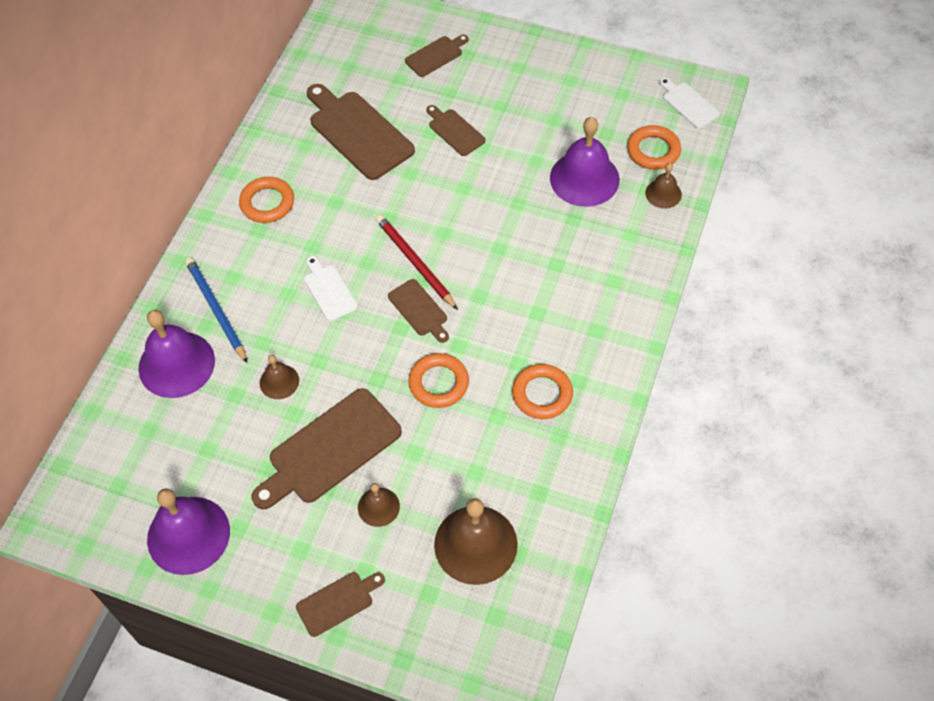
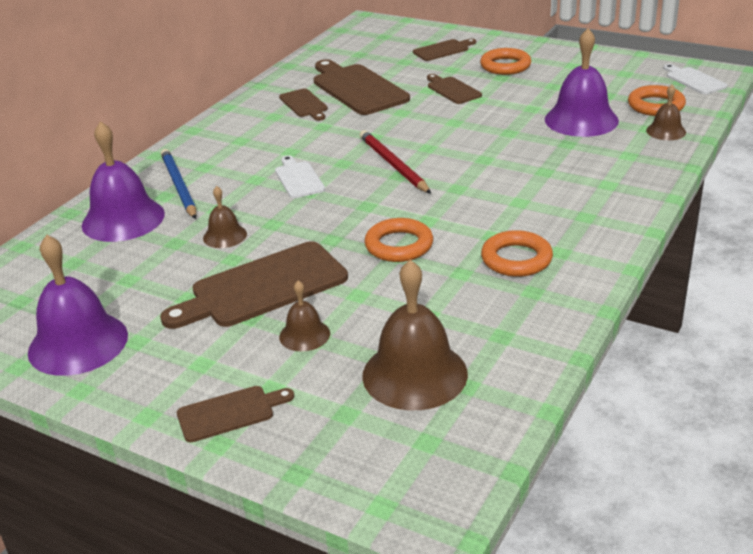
camera: 10 degrees right, 25 degrees down
(267, 203) = (256, 125): orange ring -> orange ring (505, 66)
(419, 310) = (390, 195): brown cutting board -> brown cutting board (304, 104)

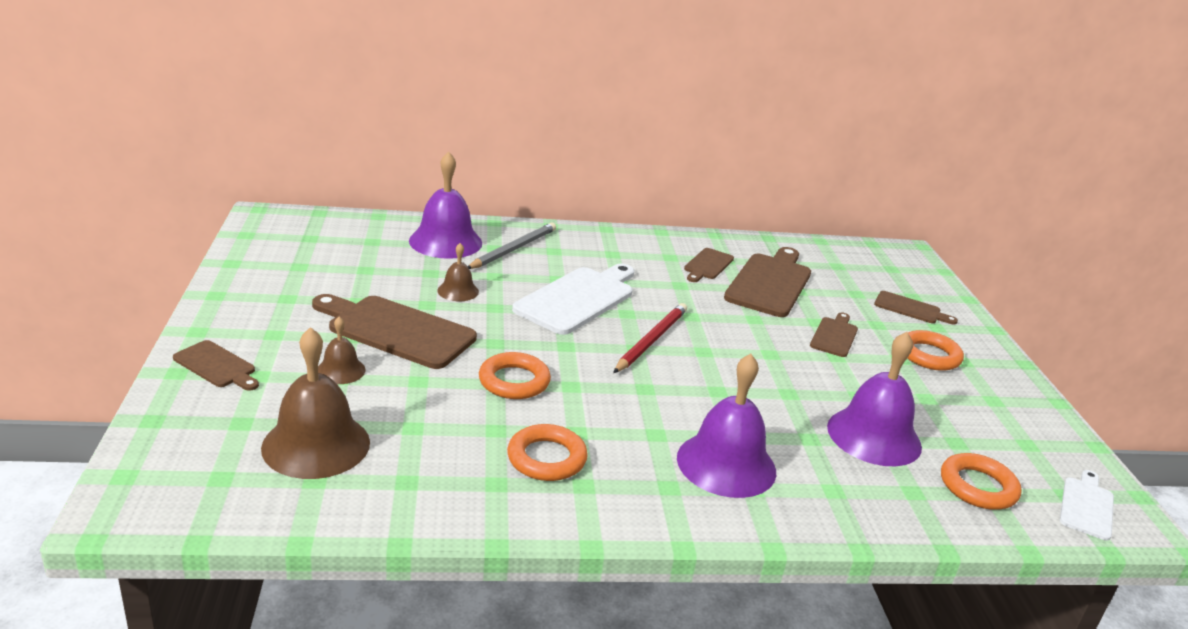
camera: 50 degrees right, 5 degrees down
(78, 343) = (271, 276): purple bell -> purple bell (726, 464)
(179, 186) = (513, 249): blue pencil -> grey pencil
(298, 178) = (578, 298): white cutting board -> white cutting board, size x1.88
(666, 131) = (924, 508): brown bell -> none

